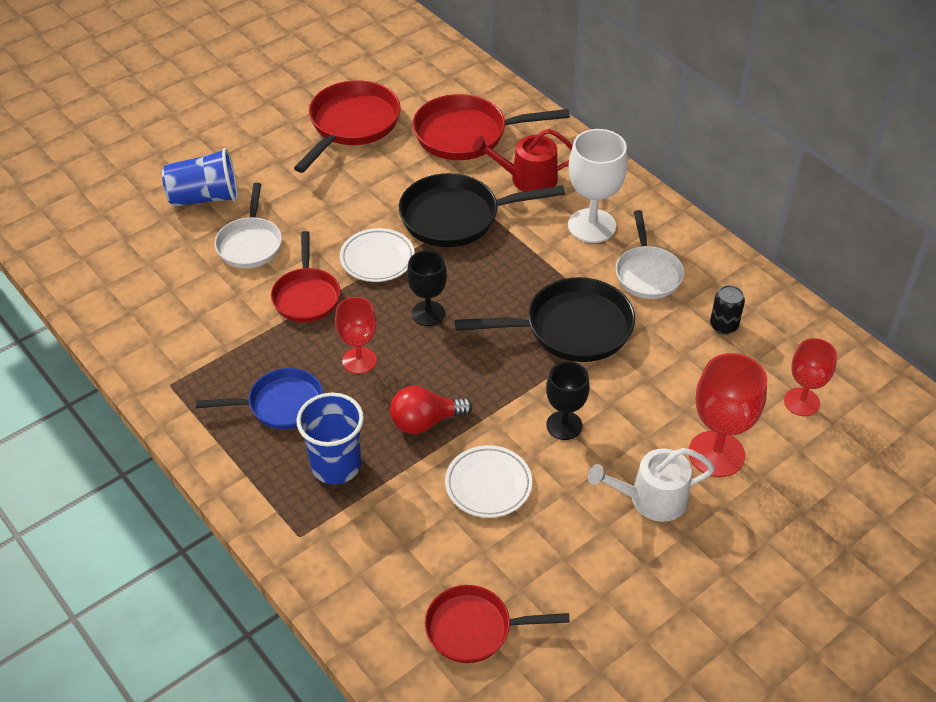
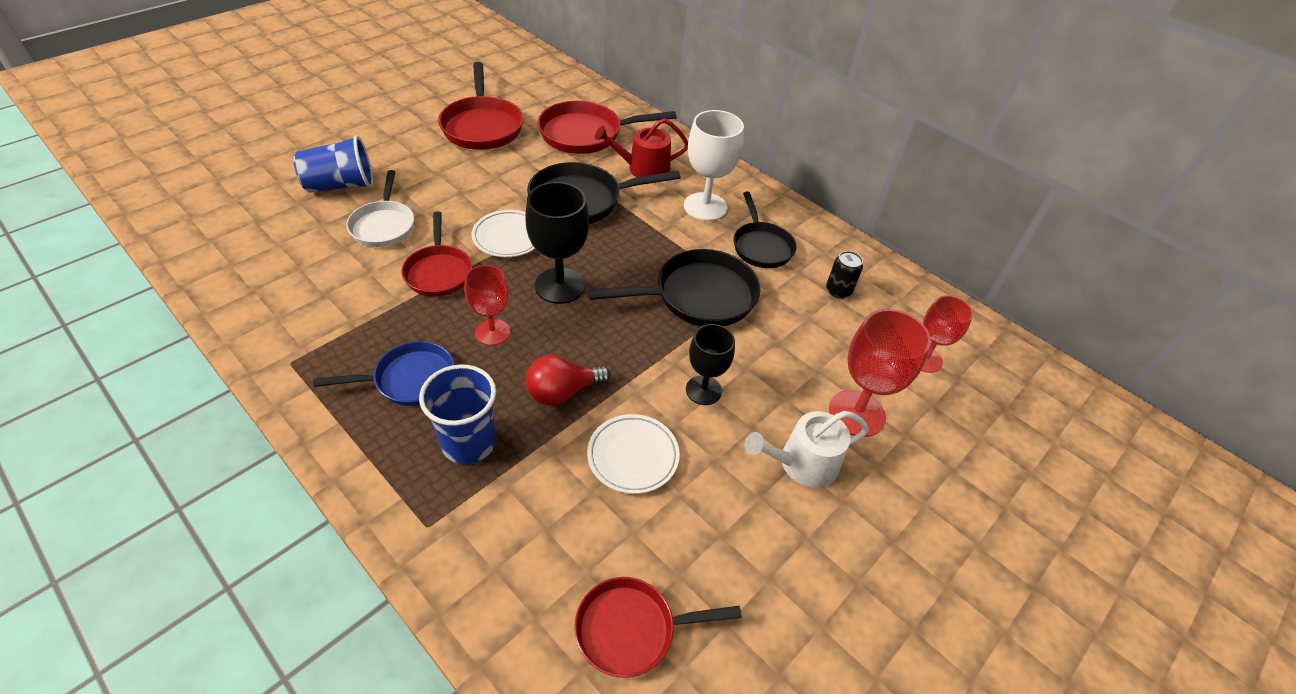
camera: 10 degrees left, 0 degrees up
(351, 125) = (482, 126): red pan -> red pan turned 150 degrees clockwise
(428, 313) = (560, 285): black goblet -> black goblet, size x1.53
(647, 273) = (761, 246): white pan -> black pan

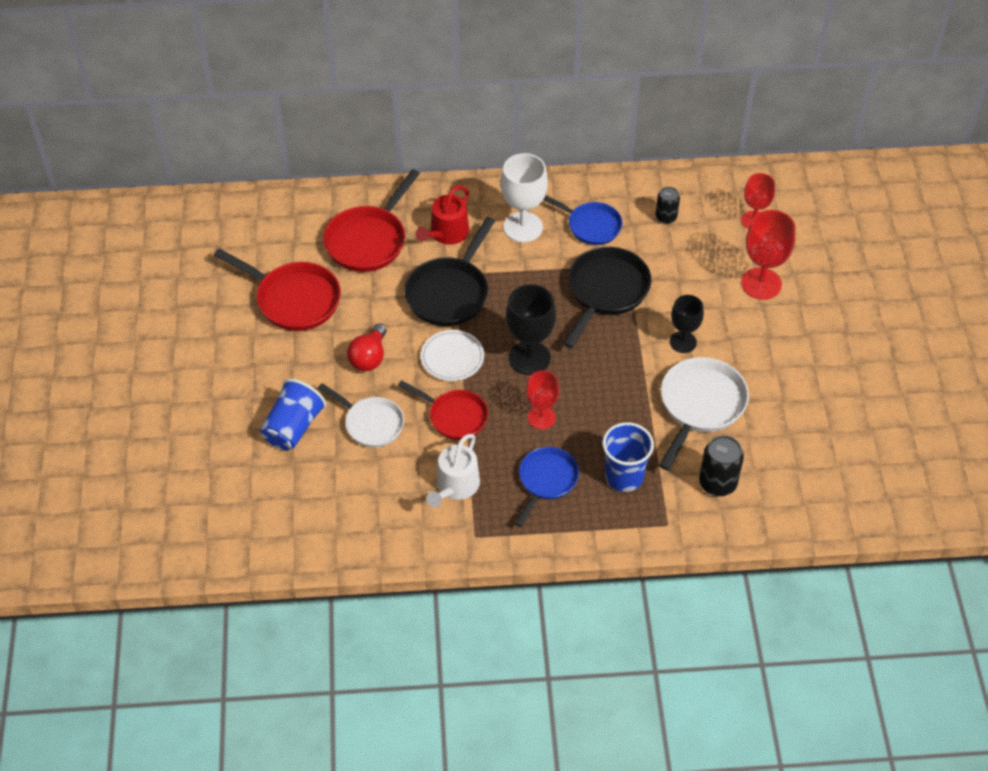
camera: 45 degrees left, 5 degrees up
(533, 543) = (717, 483): none -> black can
(562, 392) = (624, 410): red light bulb -> red light bulb (369, 357)
(632, 629) = (801, 471): red pan -> none
(633, 456) = (700, 406): white plate -> white pan
(761, 246) = (591, 226): black pan -> blue pan
(802, 463) = (770, 334): white watering can -> white watering can (455, 486)

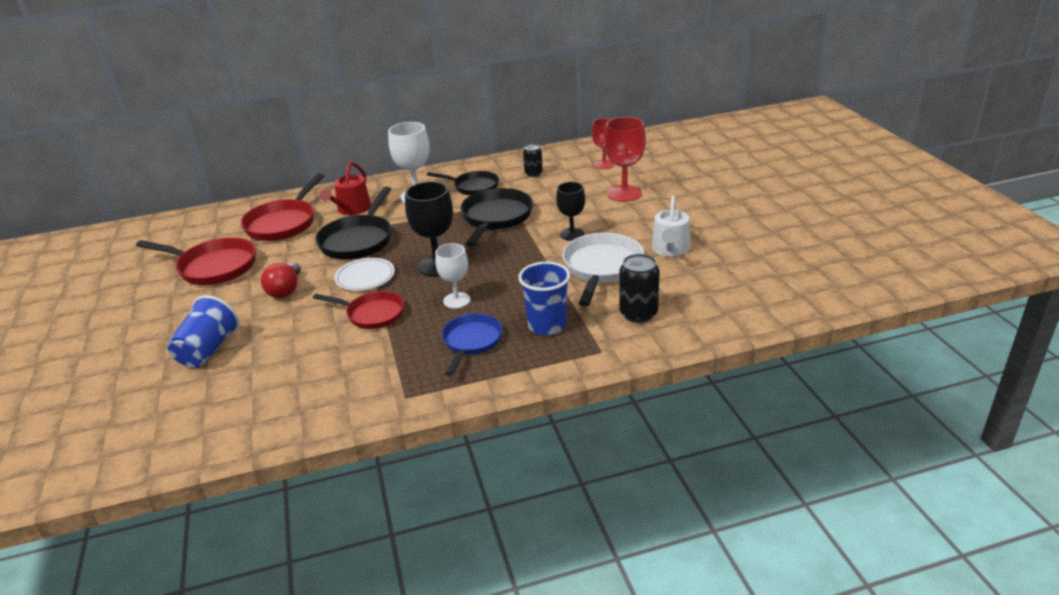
camera: 10 degrees left, 20 degrees down
(371, 423) = (289, 333): white pan -> none
(455, 486) = (379, 362): white watering can -> white watering can (670, 249)
(541, 417) = (456, 300): red goblet -> white goblet
(591, 226) = (473, 187): blue pan -> black pan

